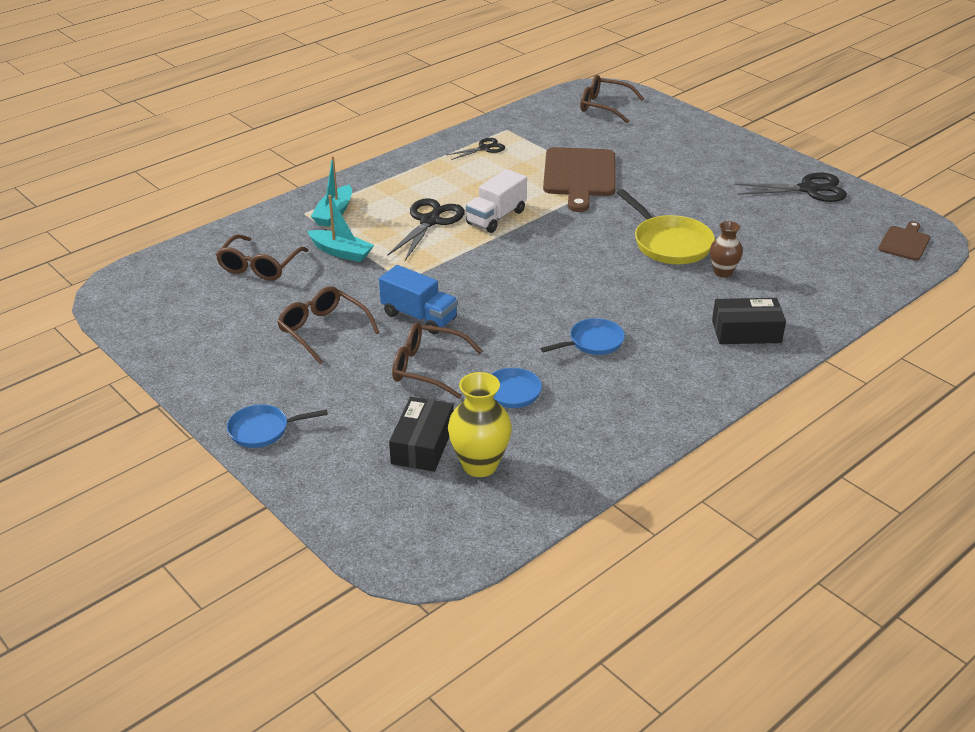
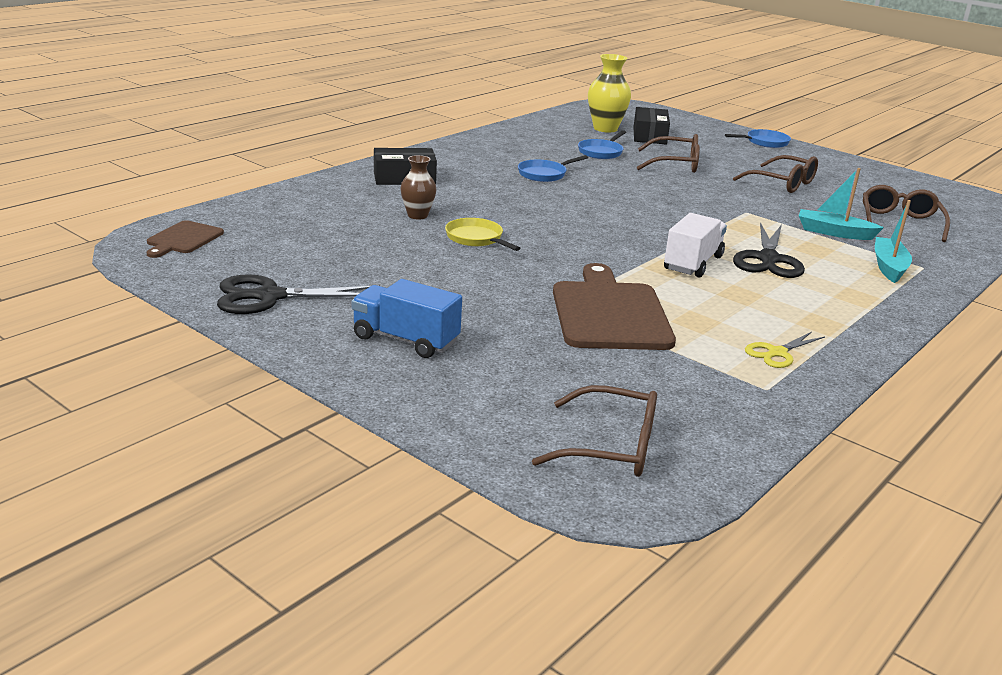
camera: 170 degrees right, 10 degrees down
(419, 317) = (708, 189): blue truck -> blue truck (405, 340)
(484, 148) = (777, 353): black scissors -> yellow scissors
(669, 243) = (476, 239): yellow pan -> yellow pan, size x0.62

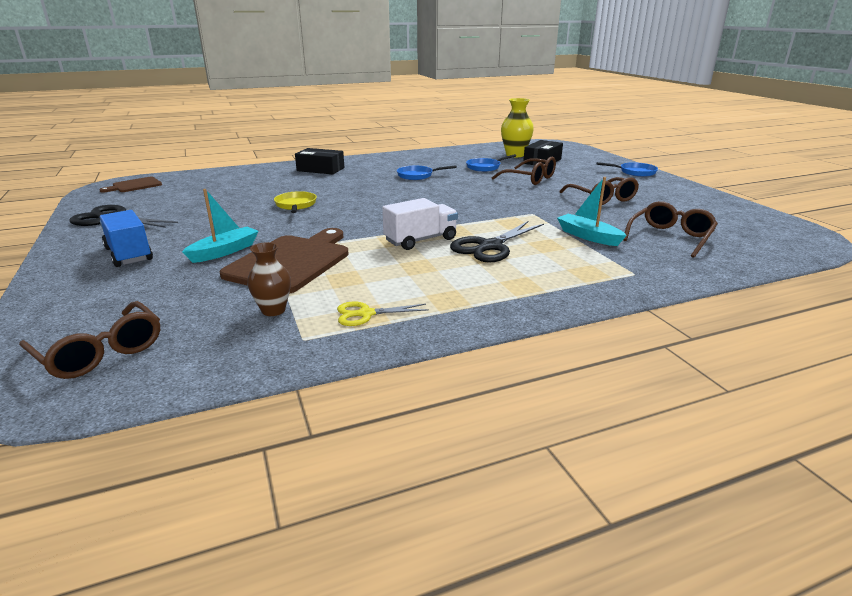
camera: 30 degrees right, 0 degrees up
(417, 215) = (286, 189): brown vase -> brown vase (273, 310)
(889, 267) = (597, 268): turquoise boat -> turquoise boat (224, 251)

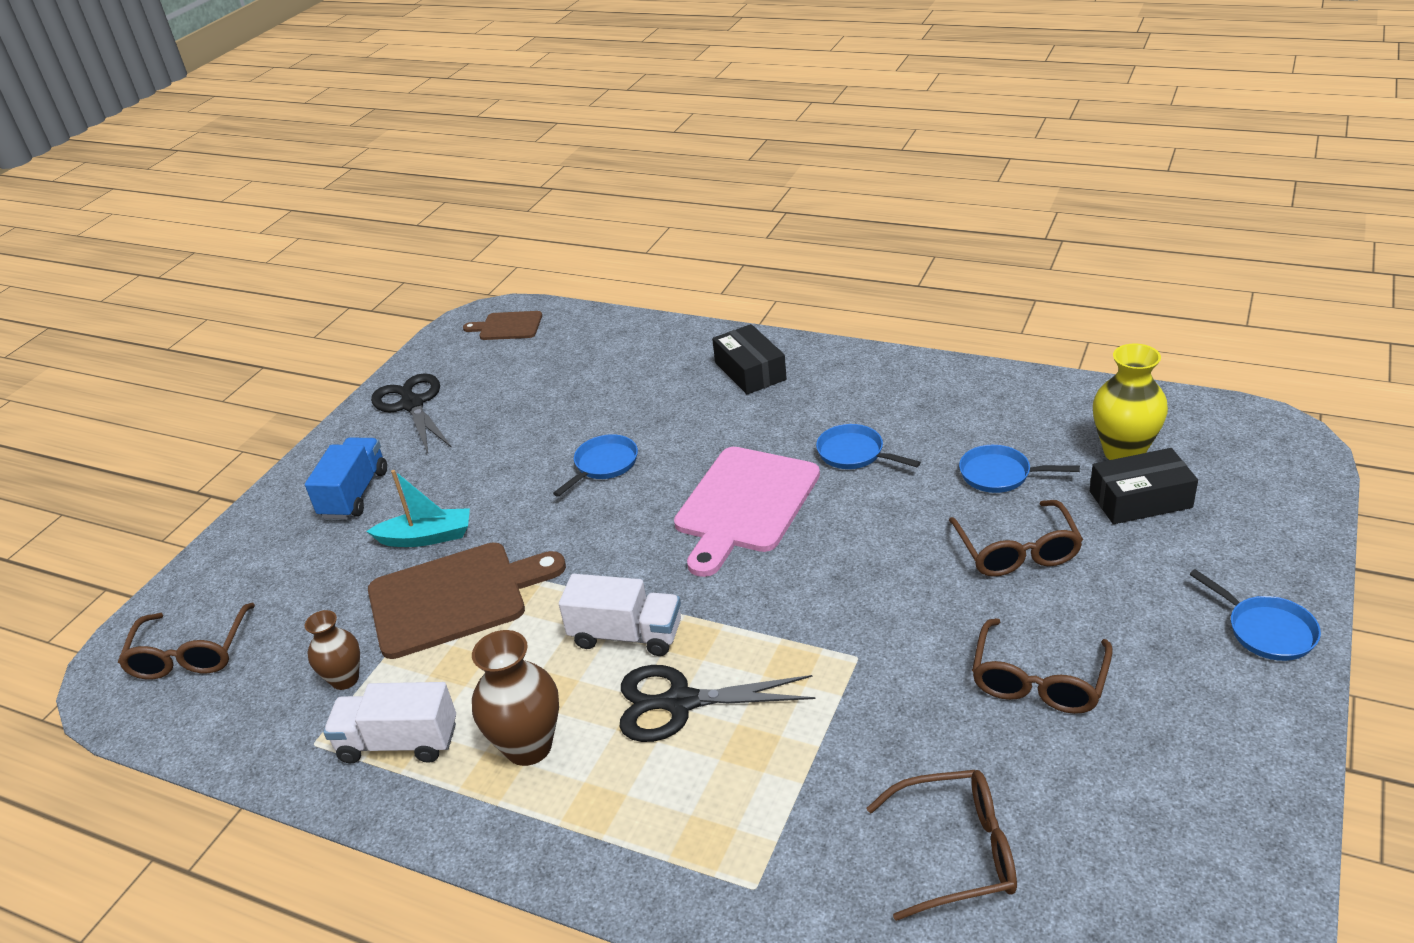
camera: 50 degrees right, 10 degrees up
(296, 205) = (604, 465): yellow pan -> blue pan
(365, 314) = (399, 742): yellow scissors -> white truck
(397, 196) = (744, 504): none -> pink cutting board
(447, 284) = (528, 746): none -> brown vase
(588, 236) = (839, 765): turquoise boat -> none

